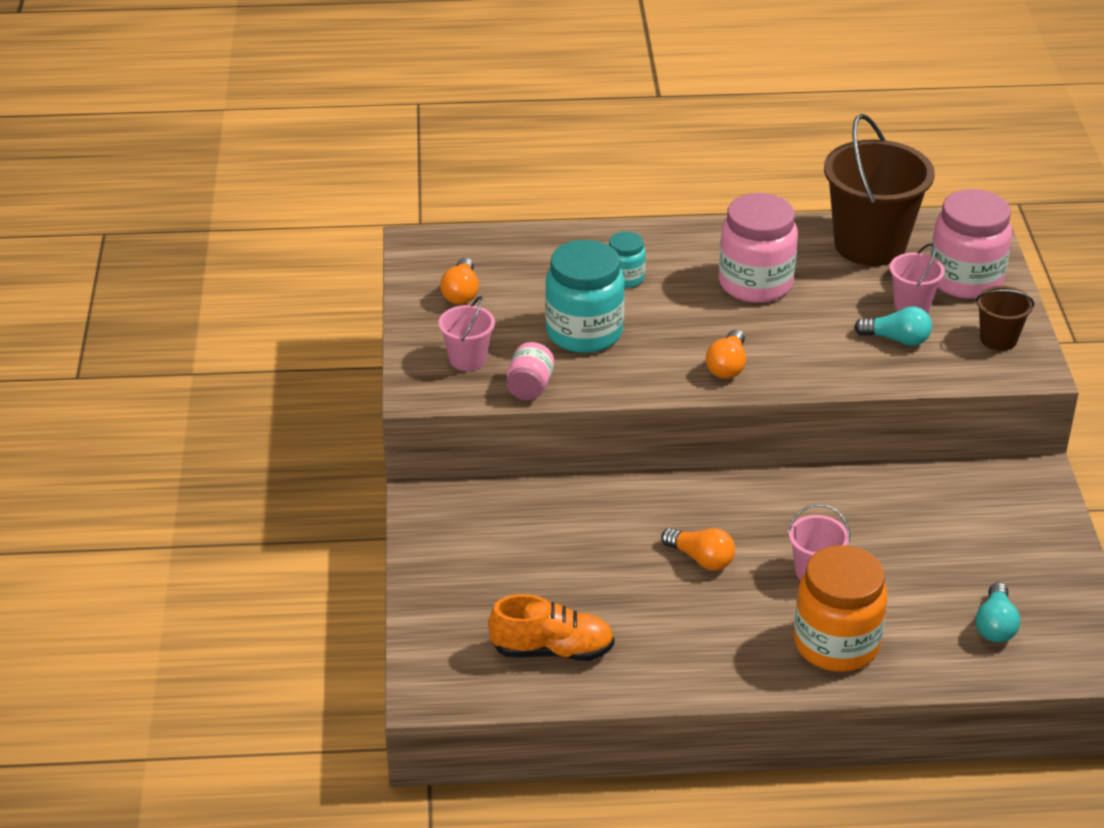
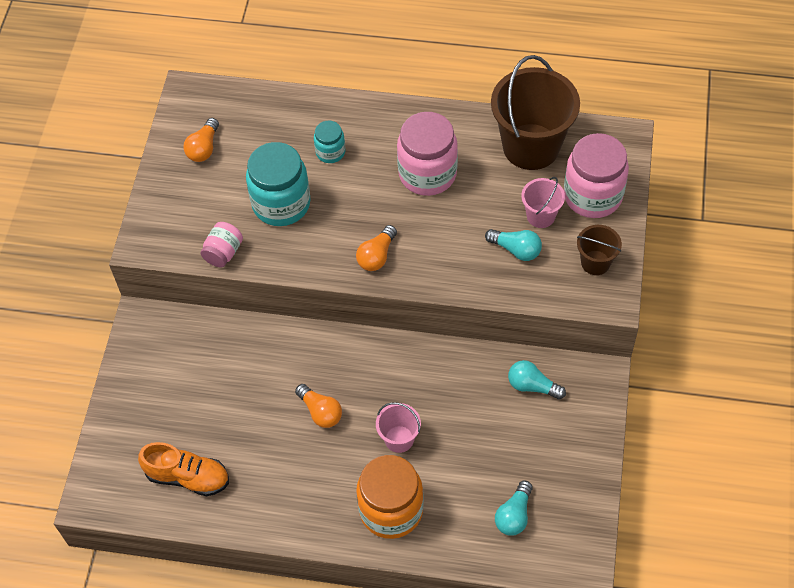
camera: 15 degrees right, 20 degrees up
(468, 359) = (187, 217): pink bucket -> none
(959, 496) = (532, 386): none -> turquoise light bulb

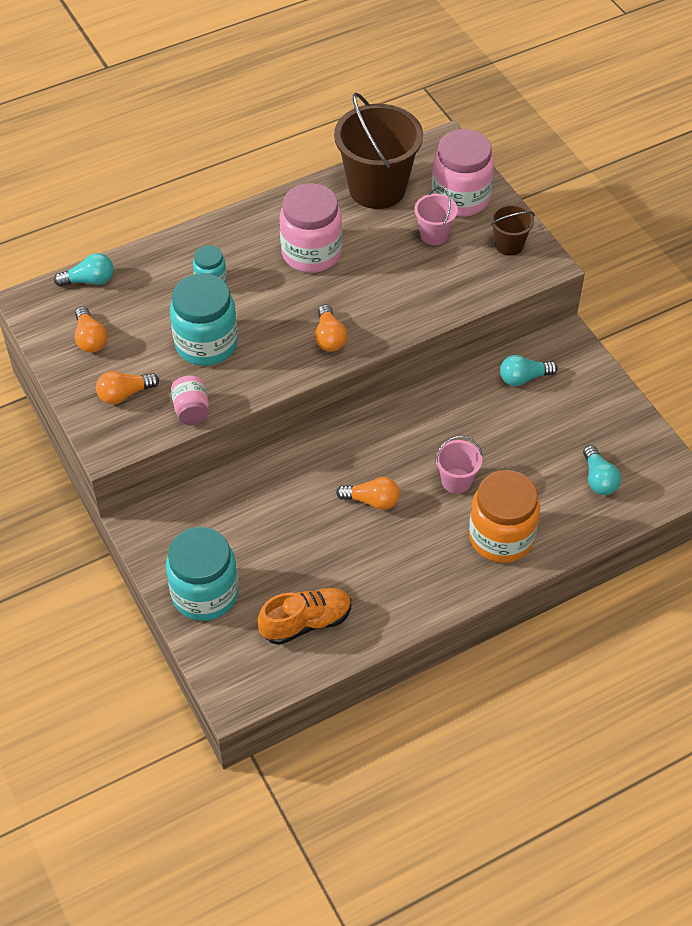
camera: 40 degrees left, 5 degrees down
(139, 404) = (205, 594): none -> turquoise jar
(189, 209) = (124, 394): none -> orange light bulb
(516, 250) = (438, 270): turquoise light bulb -> turquoise light bulb (89, 280)

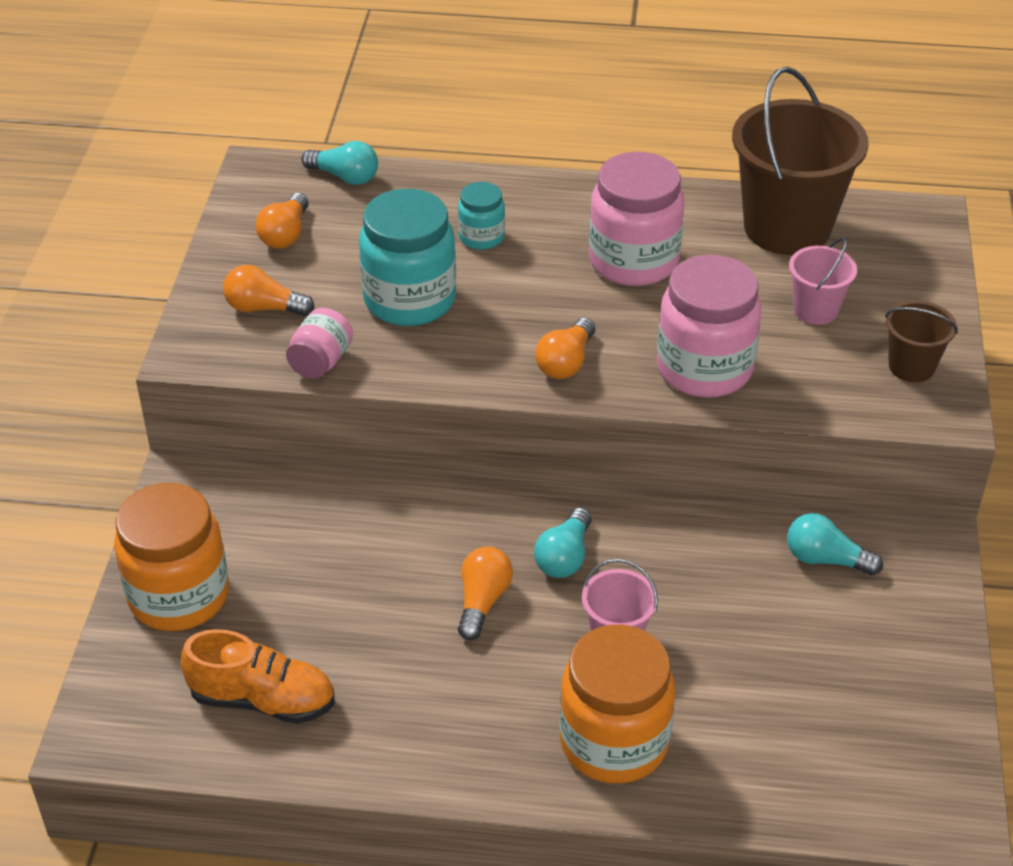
camera: 35 degrees right, 10 degrees down
(205, 594) = (179, 596): turquoise jar -> orange jar
(372, 501) = (482, 601): orange light bulb -> orange light bulb turned 120 degrees counterclockwise
(460, 198) = (891, 285): pink jar -> pink jar (704, 369)
(598, 479) = (824, 745): turquoise light bulb -> turquoise light bulb (564, 557)

